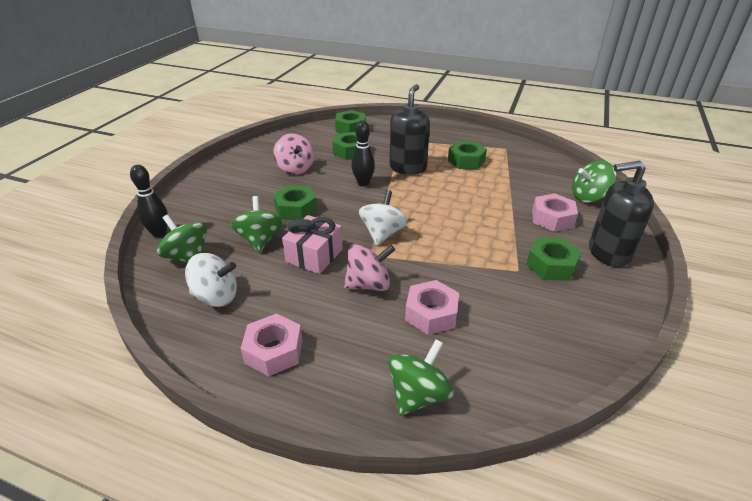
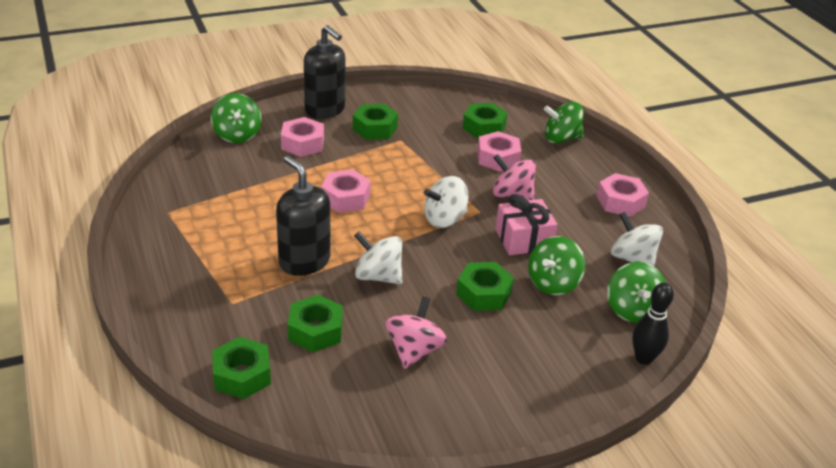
camera: 135 degrees left, 0 degrees up
(363, 183) = (378, 276): black bowling pin -> white spinning top
(408, 168) = (304, 261): black soap dispenser -> black soap dispenser turned 75 degrees clockwise
(456, 206) = (345, 198): none -> pink nut
(466, 161) = (237, 227): green nut -> green nut (484, 127)
(588, 197) = (237, 135): green spinning top -> green spinning top turned 45 degrees clockwise

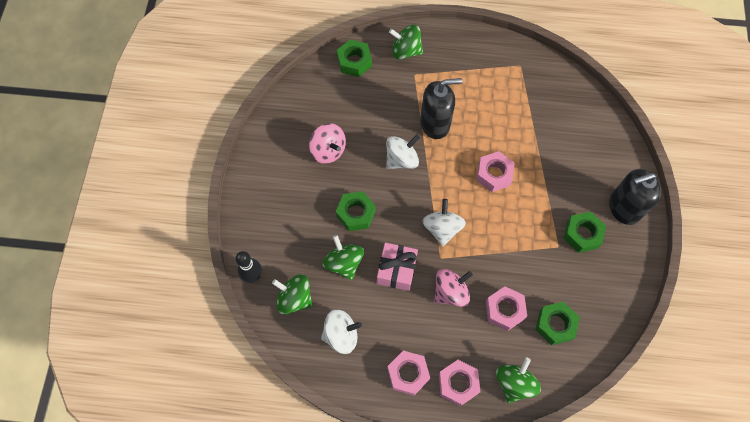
camera: 120 degrees right, 30 degrees up
(237, 135) = (604, 133): green spinning top -> green spinning top (405, 51)
(302, 143) = (576, 173): pink nut -> pink nut (458, 383)
(316, 330) = (370, 107): green nut -> none

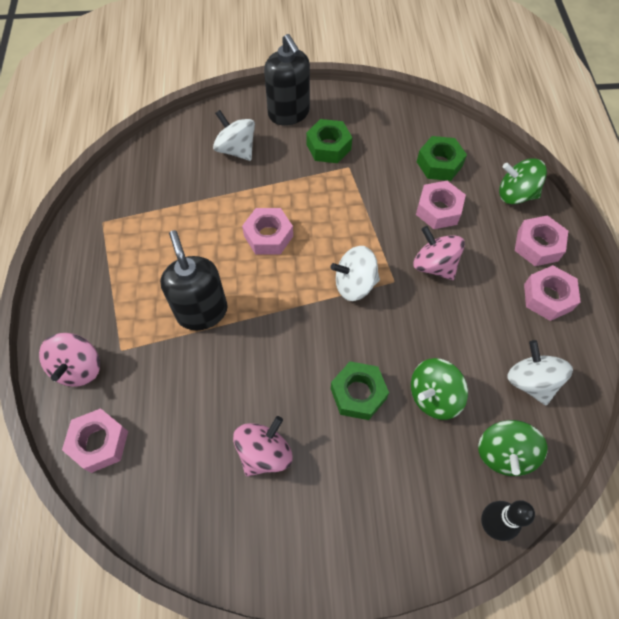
camera: 100 degrees left, 5 degrees down
(354, 62) = (99, 443): green nut -> pink nut
(396, 270) = (424, 329): pink gift -> none
(401, 159) = (264, 346): white spinning top -> white spinning top (236, 149)
(405, 51) = (78, 368): green spinning top -> pink spinning top

